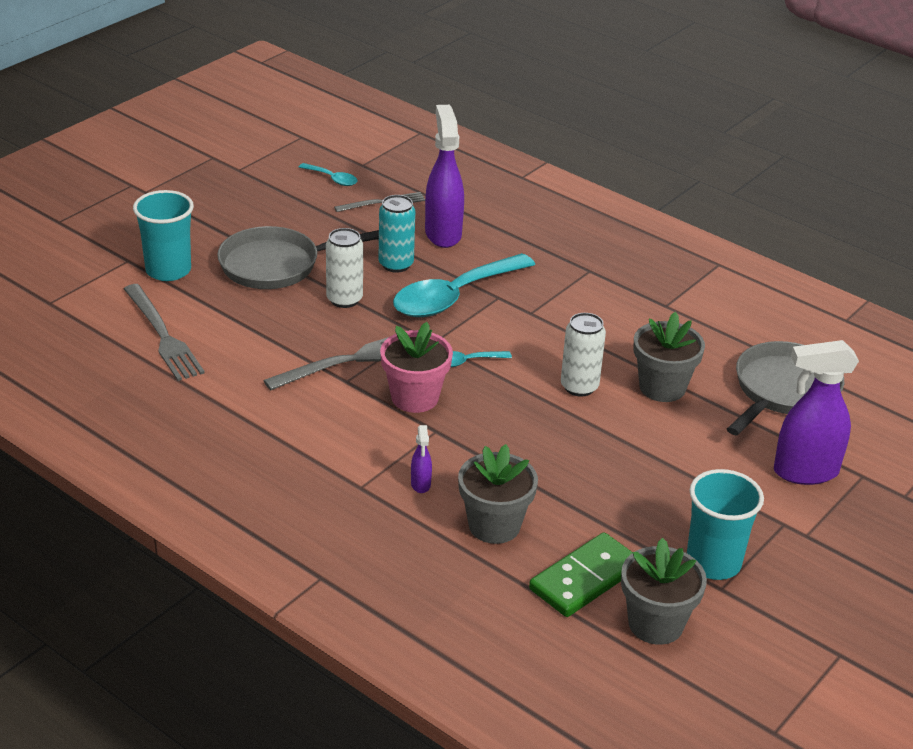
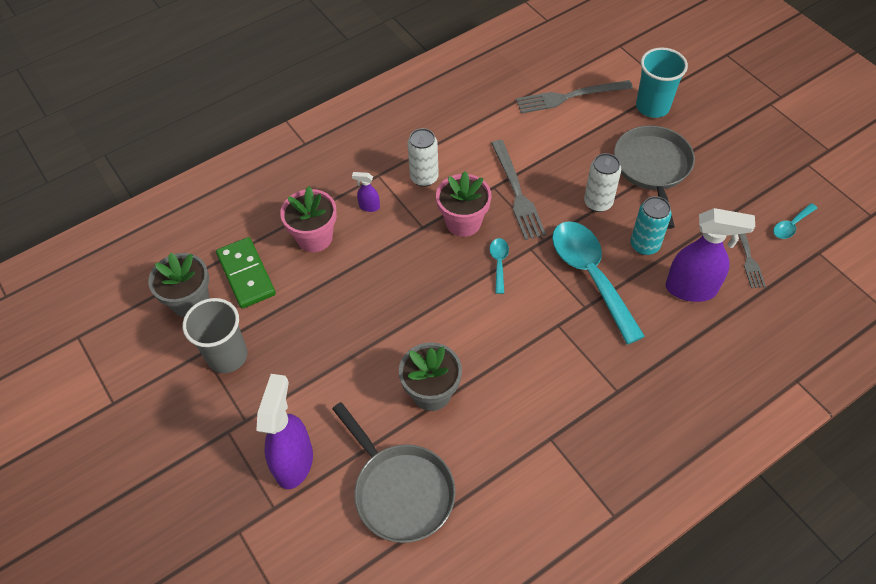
camera: 110 degrees right, 20 degrees up
(494, 525) = (314, 237): grey flower pot -> pink flower pot
(579, 387) = (448, 331): white can -> white can (424, 177)
(713, 563) = (227, 356): turquoise cup -> grey cup

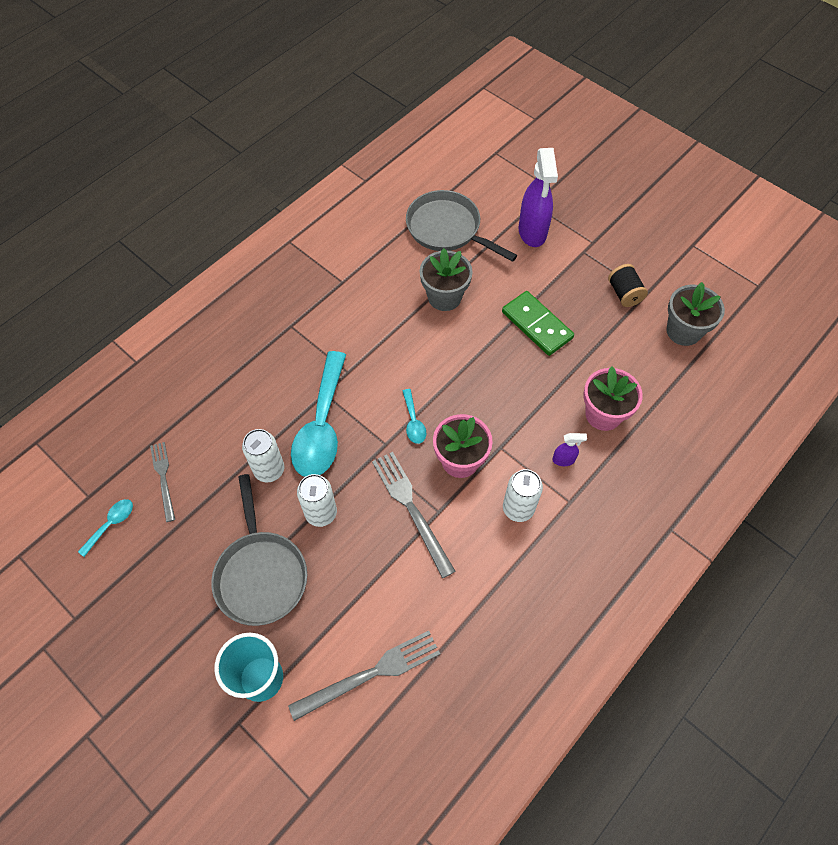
camera: 165 degrees right, 5 degrees up
(227, 356) = (624, 293): grey cup -> black spool
(246, 274) = (648, 365): green domino -> green domino (536, 325)
(591, 276) = (321, 425): turquoise spoon -> turquoise spoon turned 45 degrees clockwise
(644, 245) = (269, 470): turquoise can -> white can
(691, 289) = (223, 430): purple spray bottle -> none

